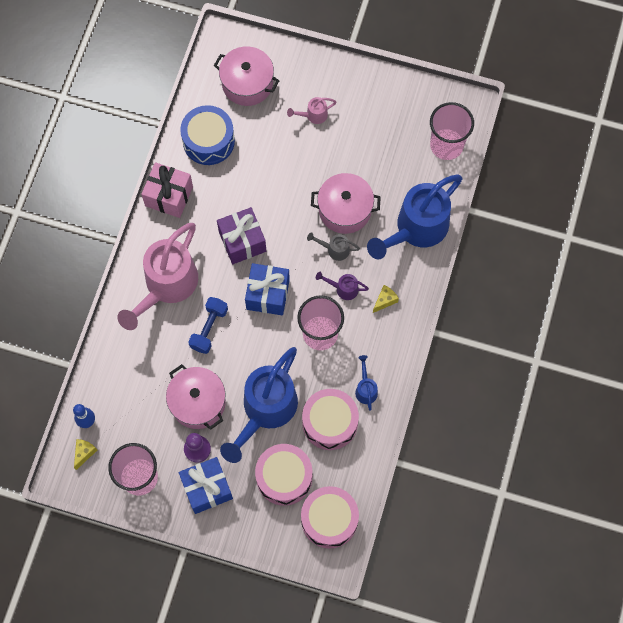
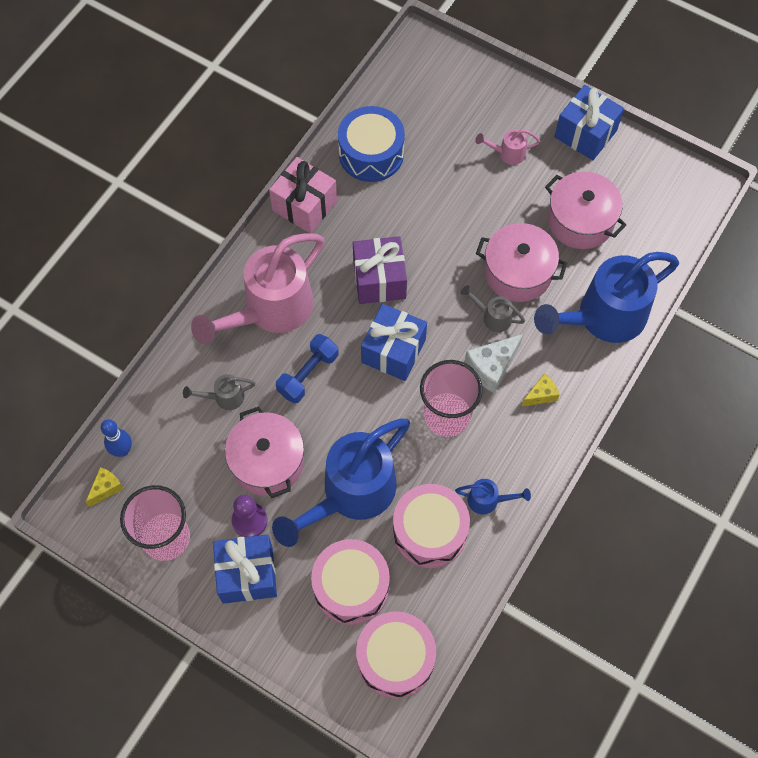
camera: 15 degrees right, 5 degrees down
(152, 362) = (224, 397): none -> grey watering can
(247, 83) = (436, 99): pink pot -> pink pot (580, 221)
(343, 289) = (491, 367): purple watering can -> white cheese
(366, 389) = (487, 500): blue watering can -> blue watering can turned 90 degrees clockwise
(369, 84) = (585, 134): none -> blue gift
(446, 145) = (666, 226): pink cup -> none

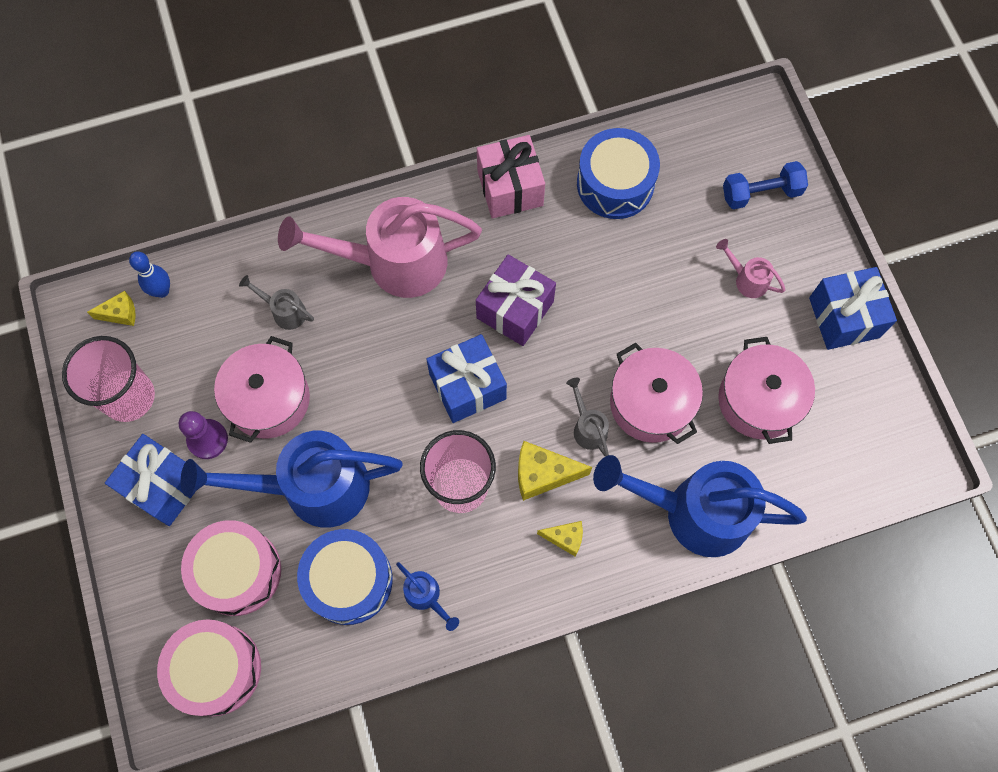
camera: 40 degrees right, 5 degrees up
(308, 374) = (373, 348): blue dumbbell -> blue dumbbell (761, 193)
(429, 531) = (349, 580): pink drum -> blue drum
(491, 367) = (543, 474): white cheese -> yellow cheese

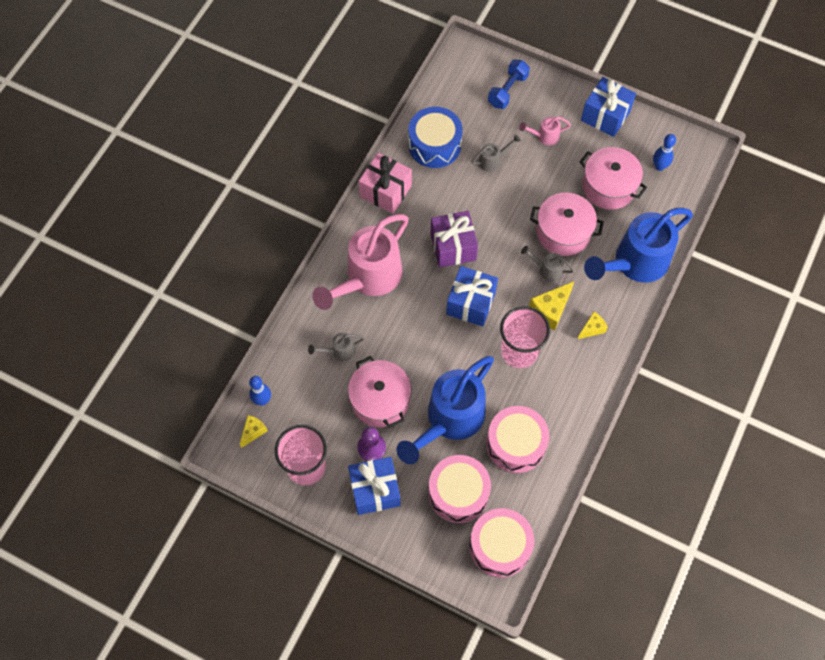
camera: 45 degrees left, 5 degrees down
(349, 580) = (516, 444): blue drum -> pink drum
(426, 596) = (559, 416): blue watering can -> none
(659, 255) = (492, 161): none -> grey watering can
(844, 431) = (659, 166): none -> blue bowling pin

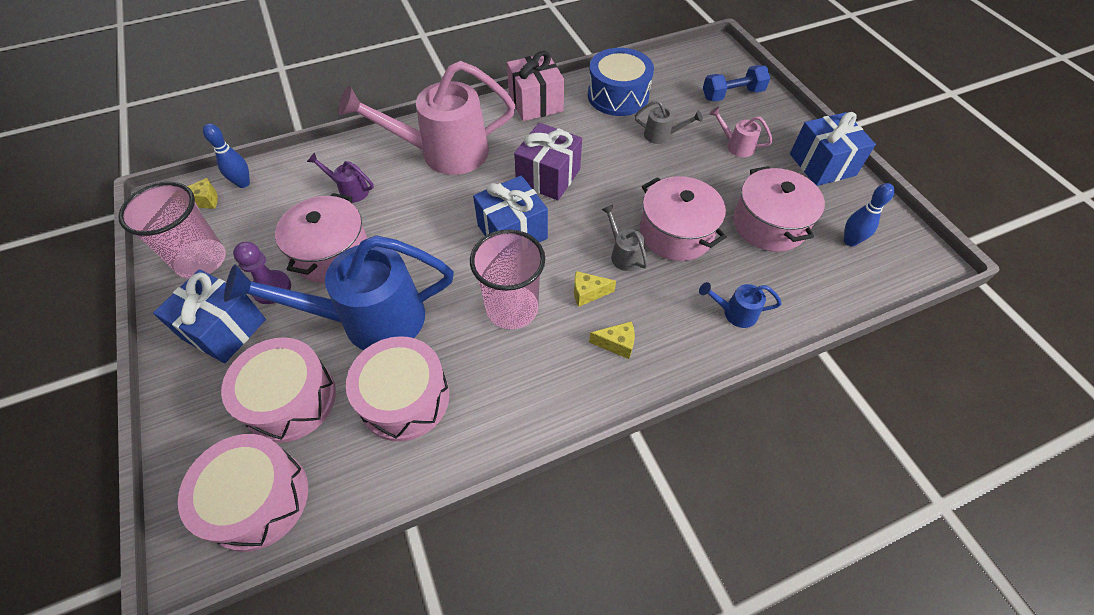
camera: 40 degrees right, 10 degrees down
(339, 351) = (350, 190): grey watering can -> purple watering can
(550, 310) = (588, 293): yellow cheese -> yellow cheese, size x0.61
(635, 262) = (735, 313): blue watering can -> blue watering can, size x0.42

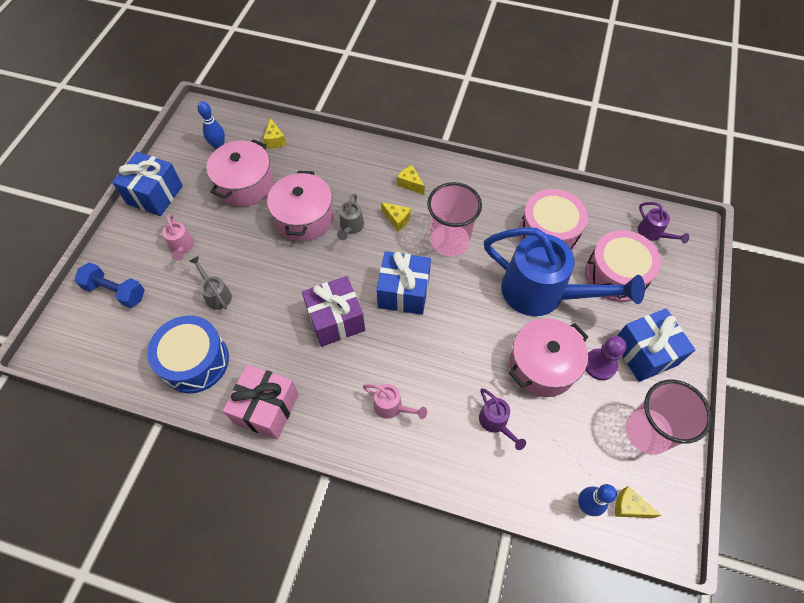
camera: 140 degrees left, 5 degrees up
(258, 499) = (652, 233): pink drum -> purple watering can
(444, 153) = (392, 407): pink watering can -> pink watering can, size x0.42
(735, 313) = (331, 157): blue watering can -> none
(814, 288) = (275, 140): none -> yellow cheese

